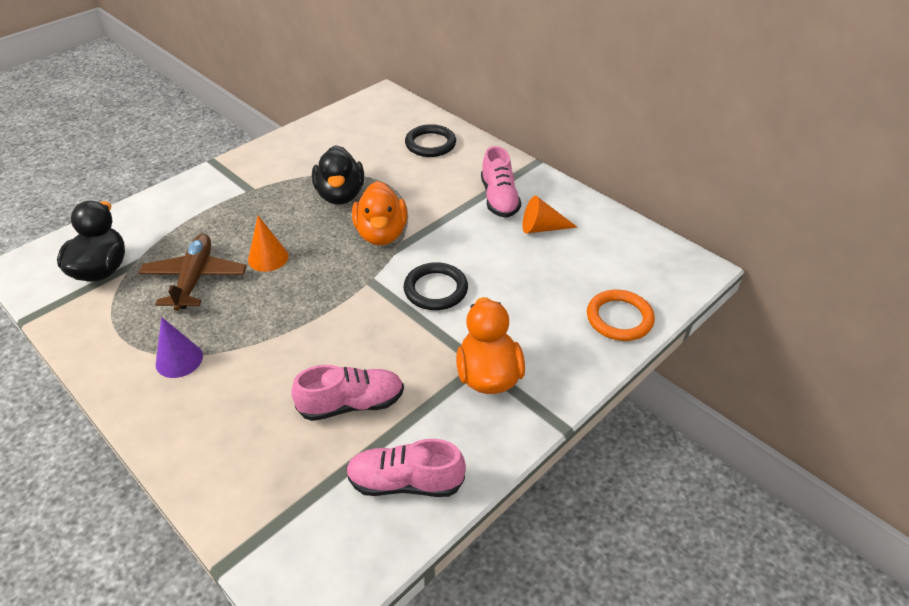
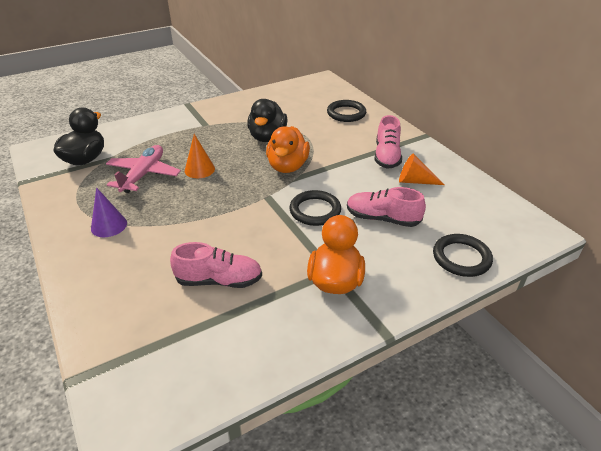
camera: 15 degrees right, 5 degrees down
(195, 278) = (144, 174): brown plane -> pink plane
(405, 482) = (238, 349): pink shoe -> pink shoe (382, 219)
(619, 318) = (461, 258): orange ring -> black ring

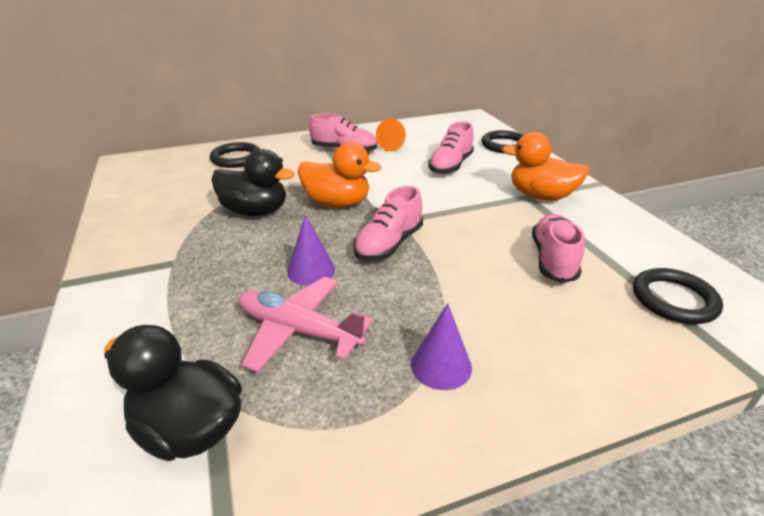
camera: 80 degrees left, 5 degrees down
(199, 169) = (311, 270): orange cone -> purple cone
(232, 195) = (389, 244): none -> pink shoe
(315, 210) = (432, 195): black ring -> black ring (674, 299)

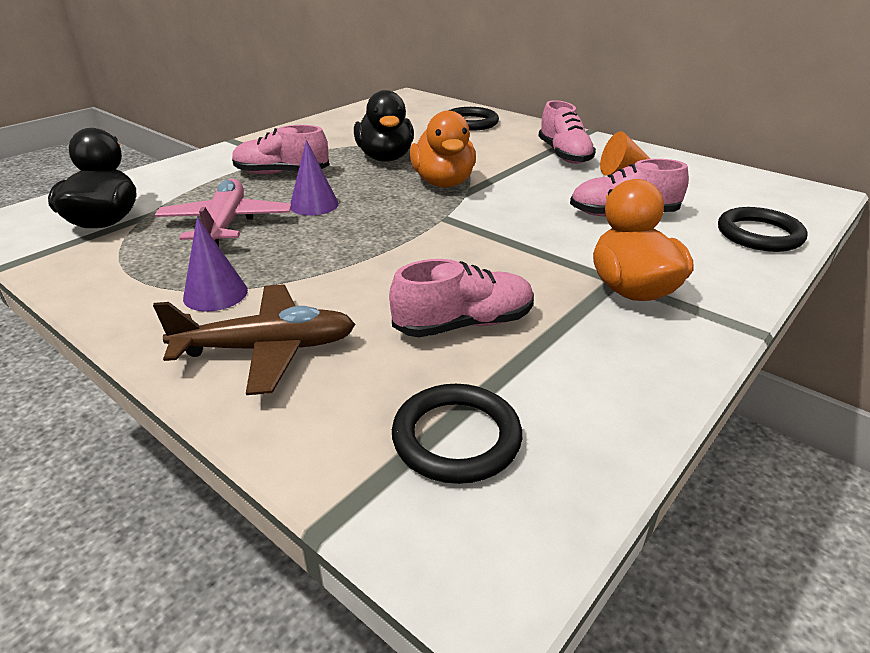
camera: 60 degrees right, 0 degrees up
(389, 244) = (392, 225): pink shoe -> pink shoe (281, 173)
(548, 353) = (267, 349): none -> brown plane

